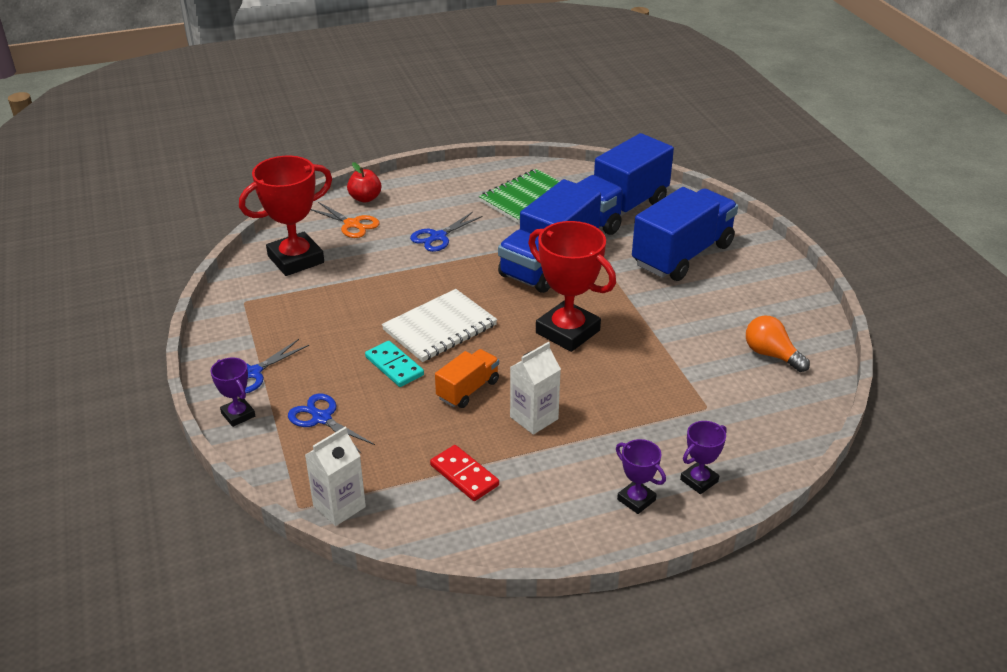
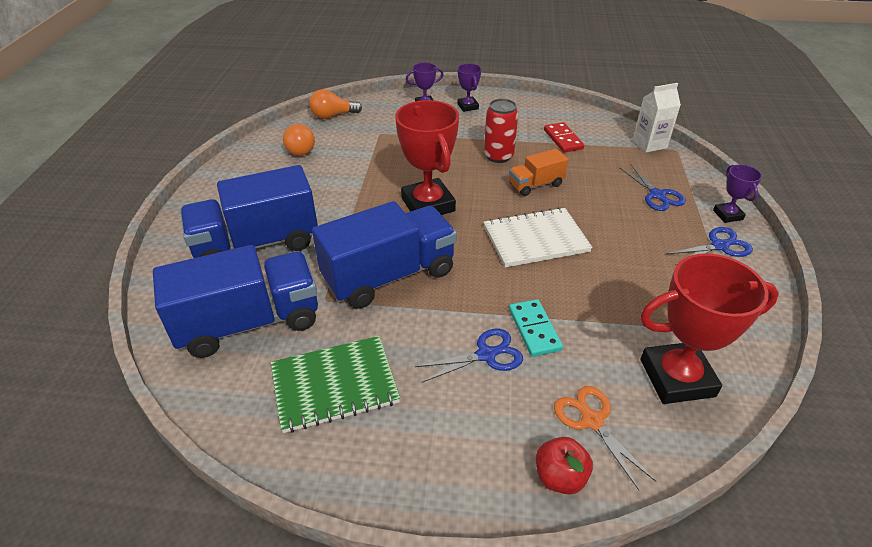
camera: 155 degrees left, 5 degrees up
(394, 366) = (589, 217): turquoise domino -> turquoise domino (534, 329)
(534, 418) = (498, 156): white carton -> red can
(797, 417) = (333, 116): none -> orange light bulb

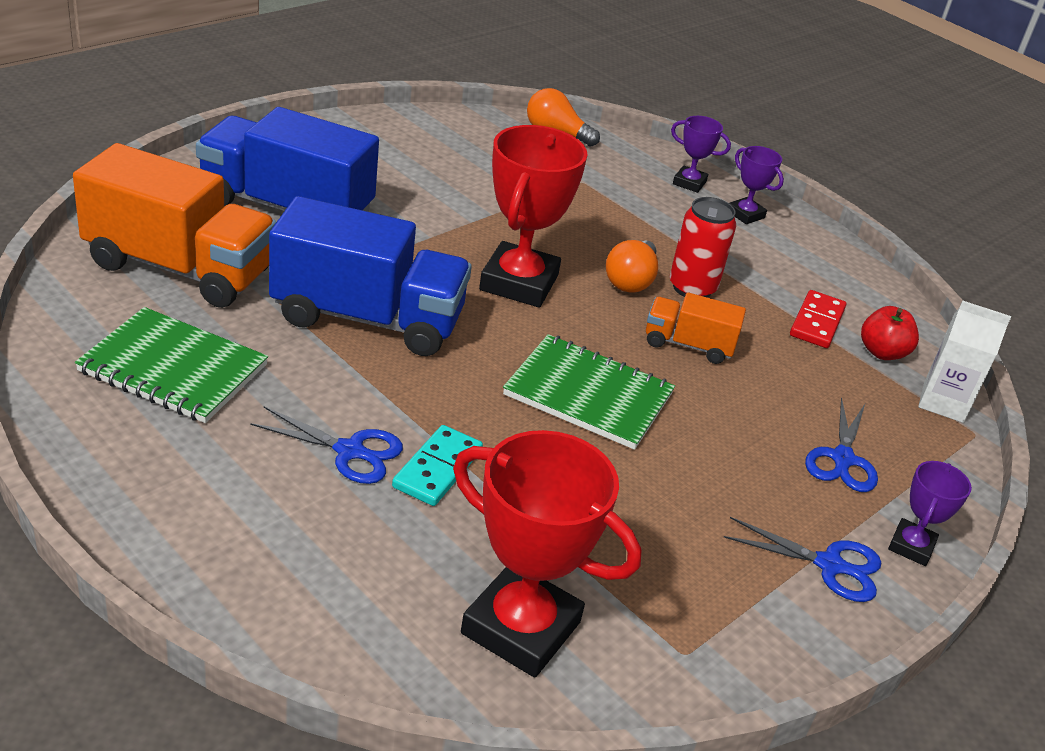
camera: 35 degrees right, 5 degrees down
(249, 323) = (179, 268): blue truck -> orange truck
(299, 149) = (465, 146): orange light bulb -> orange light bulb (631, 280)
(467, 106) = (745, 214): purple trophy -> purple trophy turned 60 degrees counterclockwise
(535, 239) = (588, 394): white notebook -> green notebook
(559, 477) = (250, 595): red apple -> red apple (882, 352)
(592, 421) = (359, 584): orange scissors -> none

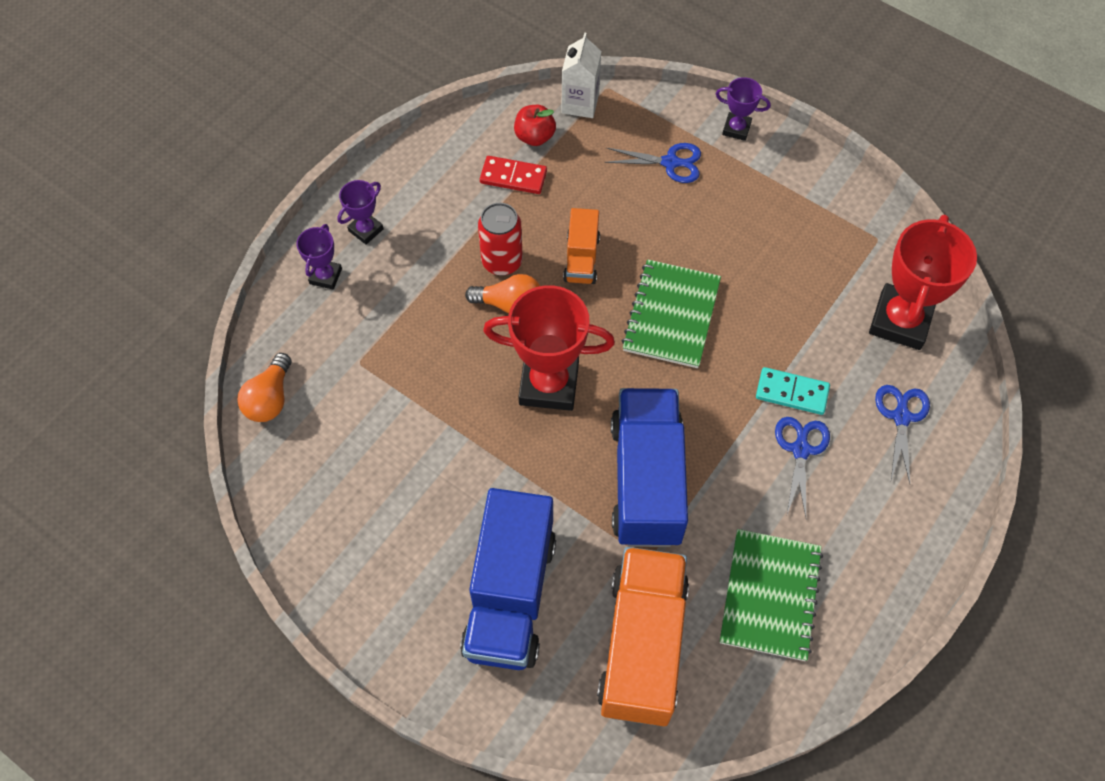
camera: 95 degrees left, 25 degrees up
(829, 565) = (773, 170): blue scissors -> blue scissors (901, 417)

